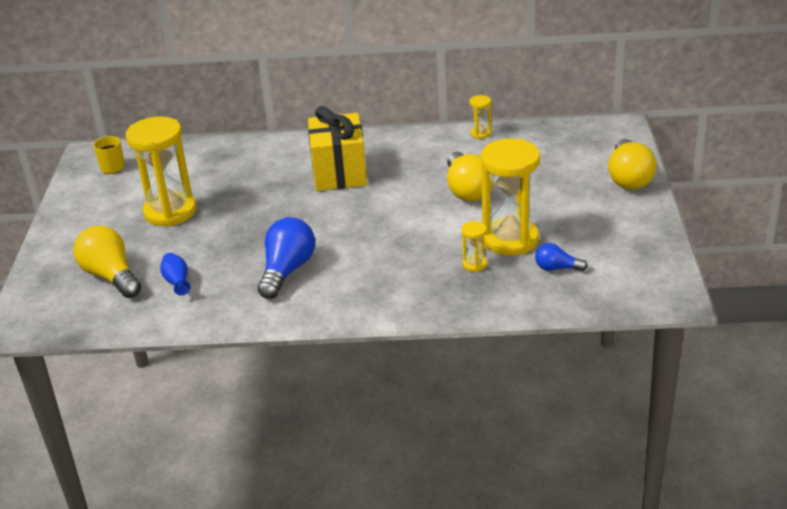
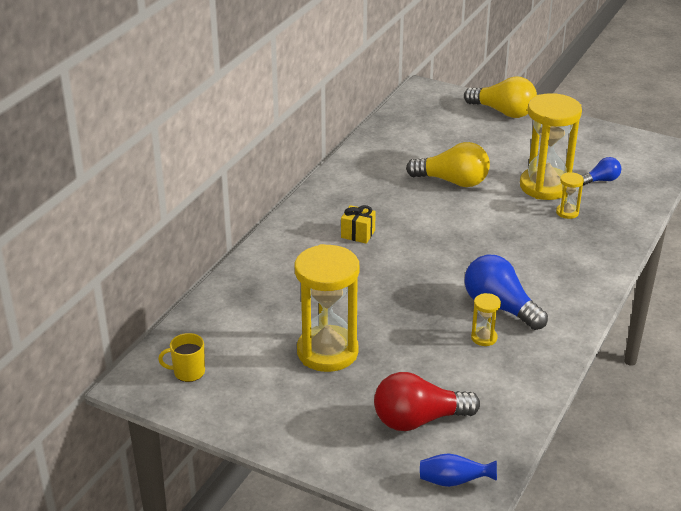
camera: 65 degrees left, 0 degrees up
(111, 276) = (418, 420): yellow light bulb -> red light bulb
(177, 282) = (467, 377): blue vase -> blue vase (454, 481)
(339, 173) = (358, 234): yellow gift -> yellow gift, size x0.45
(480, 133) = (366, 147): yellow hourglass -> yellow hourglass (484, 338)
(557, 268) = (601, 180): blue light bulb -> blue light bulb turned 150 degrees counterclockwise

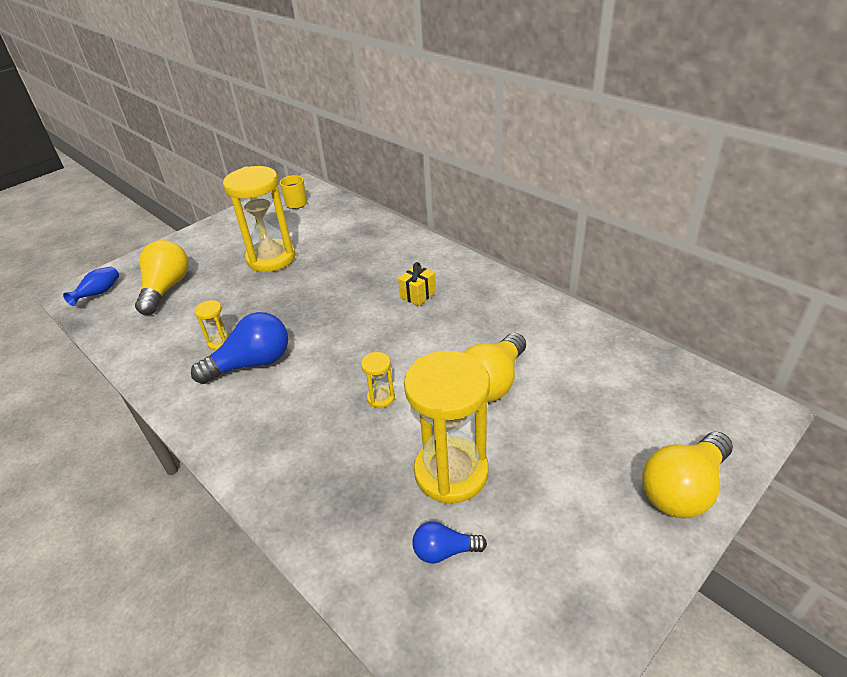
camera: 110 degrees right, 5 degrees up
(418, 420) = (166, 288): red light bulb -> yellow light bulb
(567, 212) = (381, 476): yellow hourglass -> yellow hourglass (381, 398)
(601, 180) = (444, 551): blue light bulb -> blue light bulb turned 90 degrees clockwise

